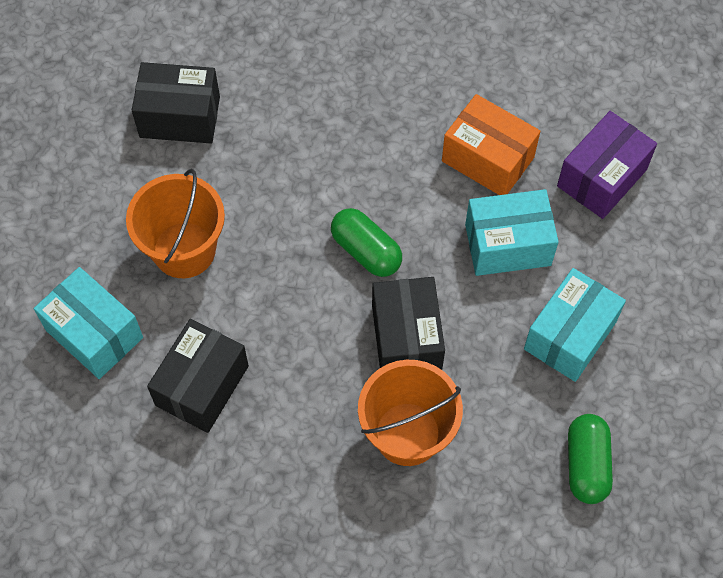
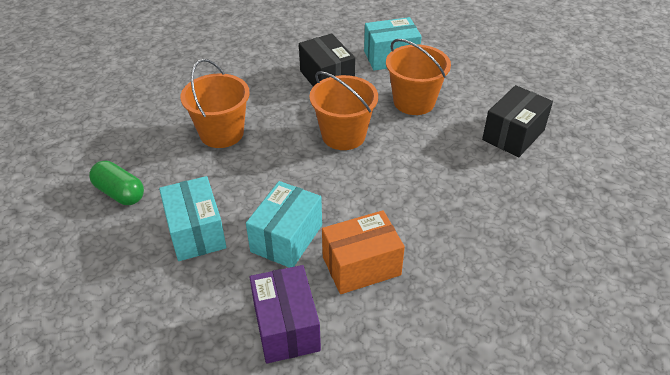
camera: 125 degrees right, 20 degrees down
(308, 290) = (343, 135): none -> orange bucket
(366, 251) = (346, 170): green capsule -> none
(406, 338) = (274, 159): black box -> none

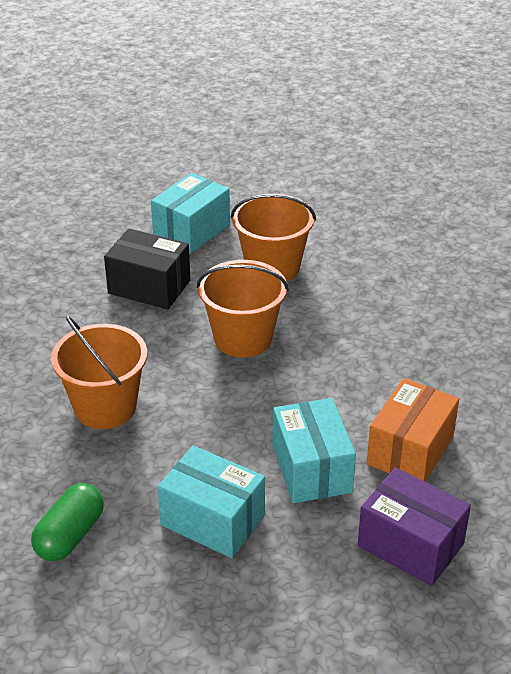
camera: 40 degrees left, 5 degrees down
(120, 193) = (70, 535): green capsule -> green capsule turned 60 degrees counterclockwise
(513, 135) = (402, 253): black box -> none

